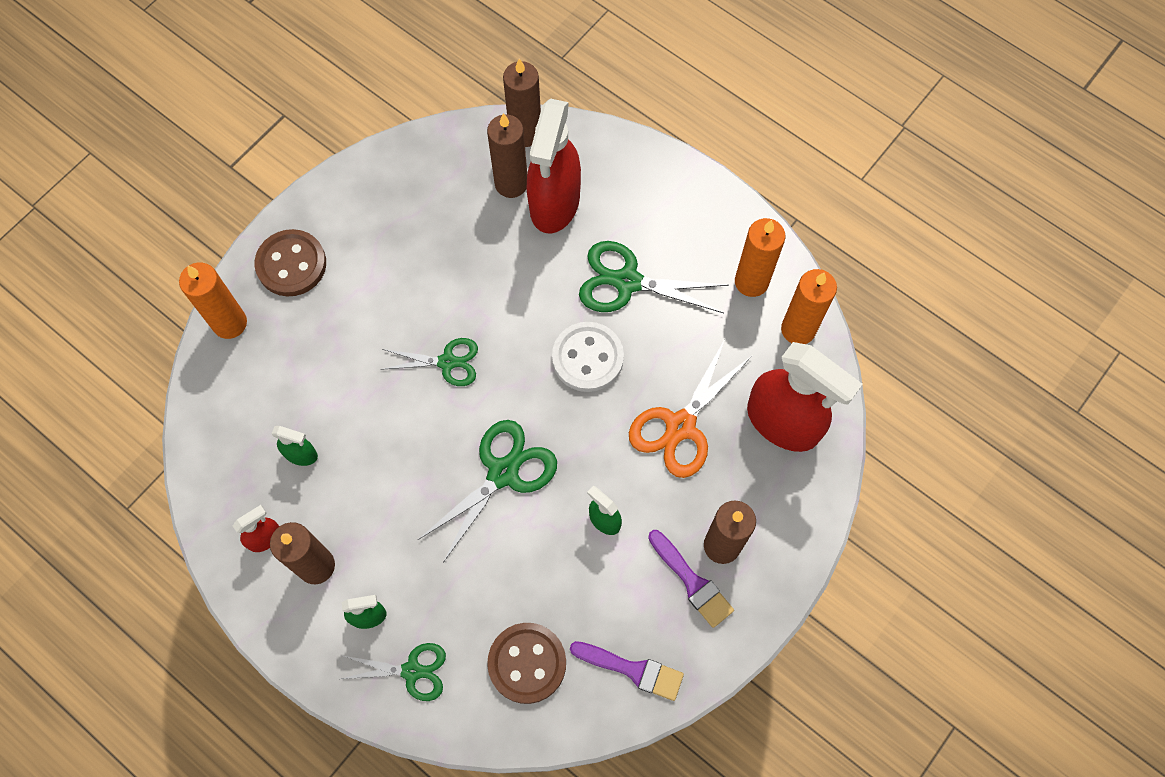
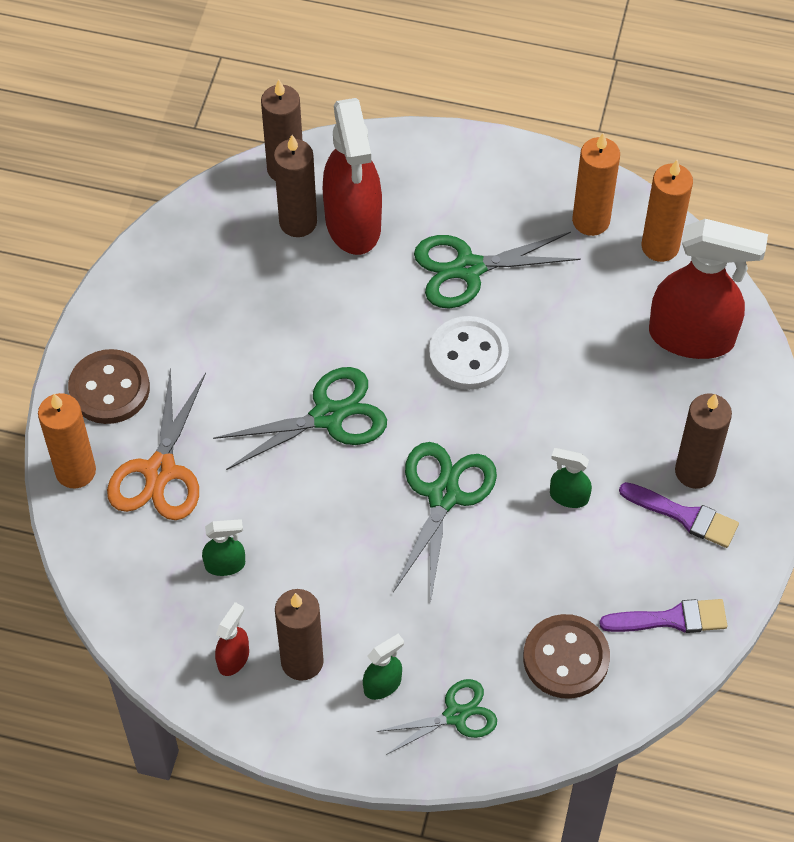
camera: 25 degrees left, 10 degrees down
(447, 362) = (328, 416): green scissors -> green scissors, size x1.55
(681, 426) = (595, 380): orange scissors -> orange scissors (160, 471)

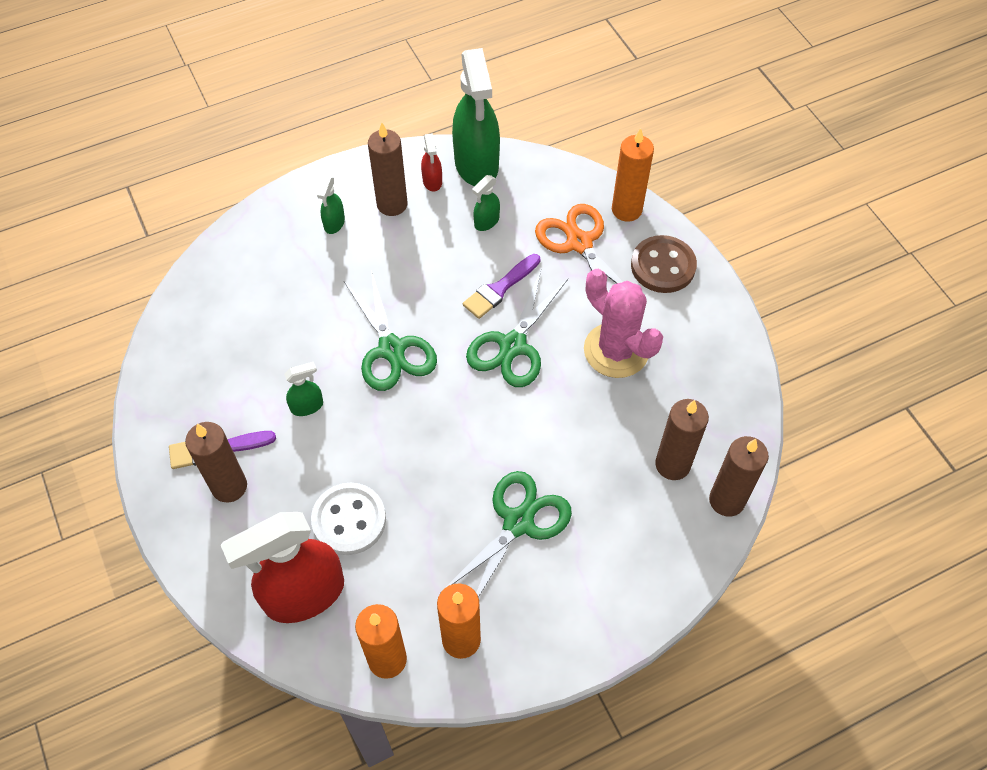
camera: 140 degrees right, 0 degrees up
(167, 643) = (476, 164): none -> green spray bottle
(240, 344) = (616, 350): none -> pink cactus
(353, 224) = (634, 494): red spray bottle -> none
(455, 715) = (277, 236): green scissors -> none
(468, 355) = (459, 455): white button -> white button (349, 520)
(566, 658) = (233, 308): brown button -> none
(671, 619) = (179, 375): purple brush -> purple brush (500, 288)

